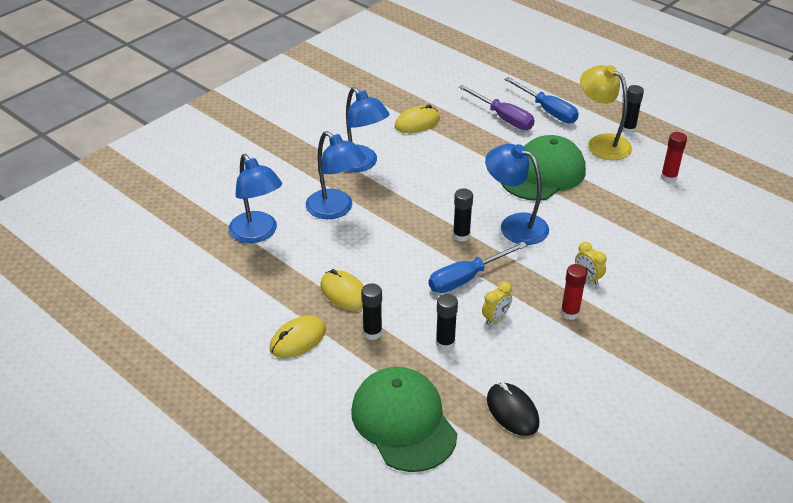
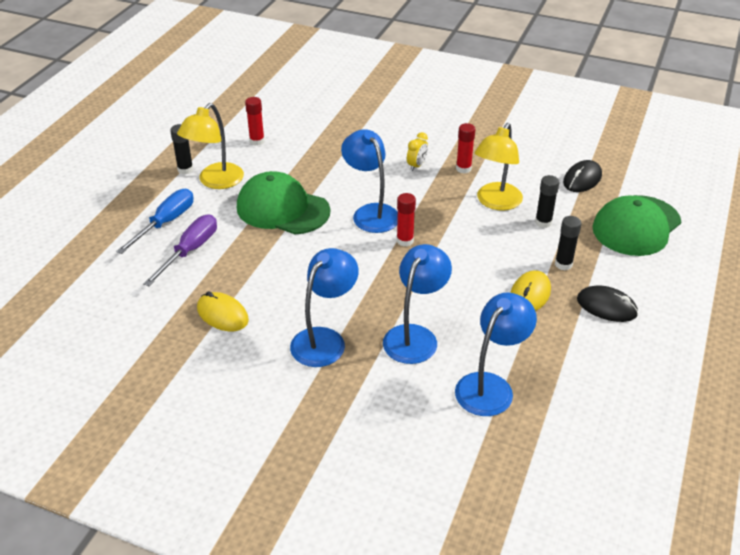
camera: 110 degrees left, 0 degrees up
(298, 339) = (606, 306): yellow mouse -> black mouse
(461, 236) = (405, 241): black glue stick -> red glue stick
(466, 278) = (459, 226): blue screwdriver -> none
(496, 318) = (495, 202): yellow clock -> yellow lamp
(515, 225) = (371, 213): blue lamp -> blue lamp turned 135 degrees clockwise

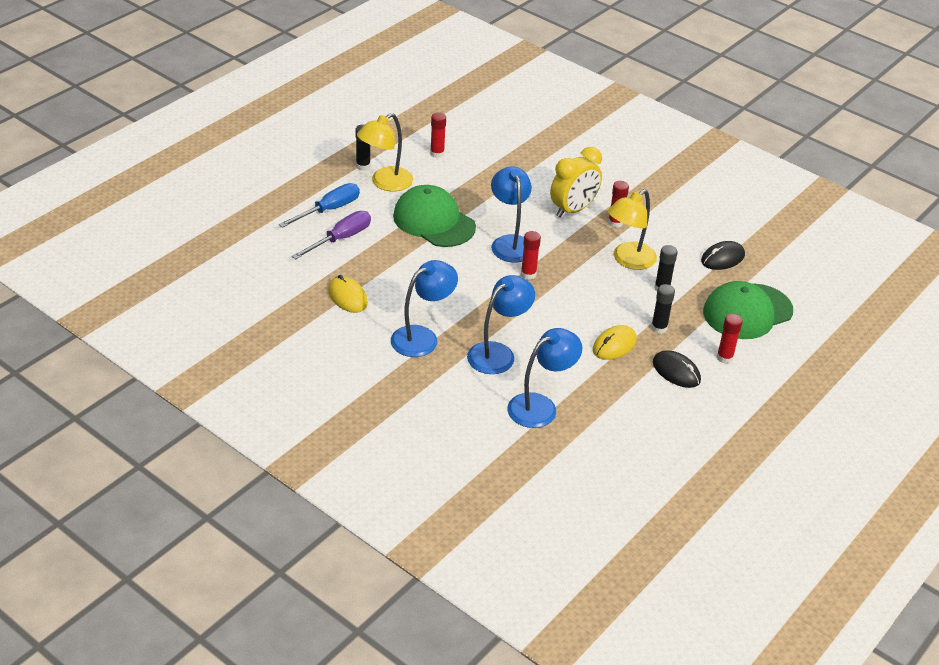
camera: 15 degrees right, 0 degrees up
(417, 166) = (573, 210): yellow clock -> yellow clock, size x2.06
(644, 279) = (724, 358): none -> red glue stick

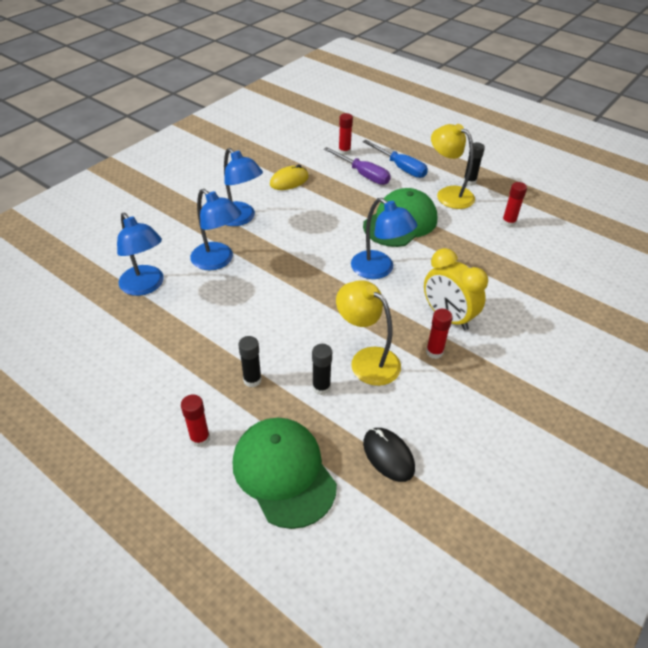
camera: 90 degrees right, 5 degrees up
(510, 243) = (379, 270): blue lamp -> blue lamp turned 60 degrees clockwise
(528, 274) = (332, 281): red glue stick -> red glue stick (344, 152)
(614, 345) = (225, 341): yellow mouse -> none
(676, 371) = (181, 390): black mouse -> none

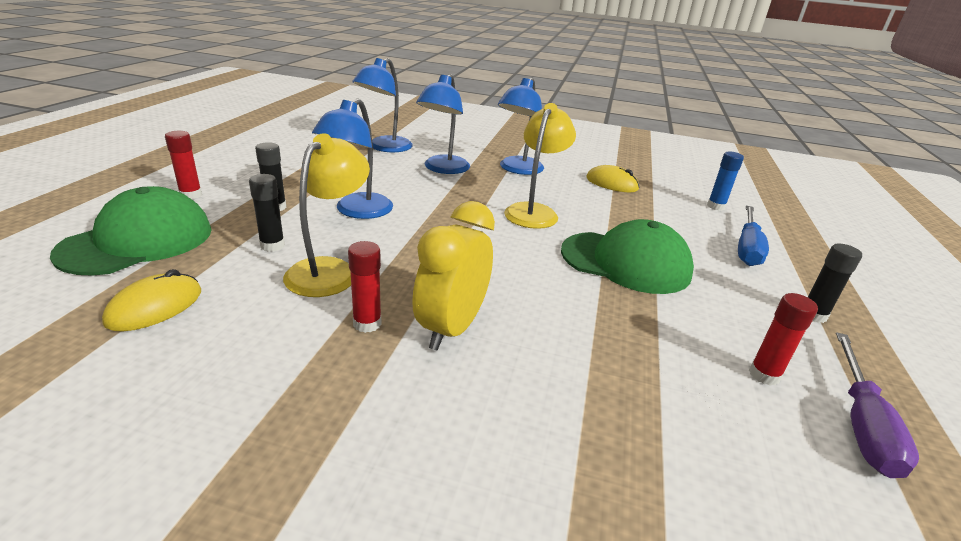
camera: 65 degrees right, 15 degrees down
(344, 152) = (716, 206): red glue stick -> blue glue stick
(363, 175) = (689, 224): purple screwdriver -> purple screwdriver (861, 424)
(379, 270) = (509, 258): blue lamp -> blue lamp (357, 211)
(388, 455) = (155, 307): black mouse -> yellow mouse
(448, 194) = (748, 297): yellow lamp -> yellow lamp (534, 211)

